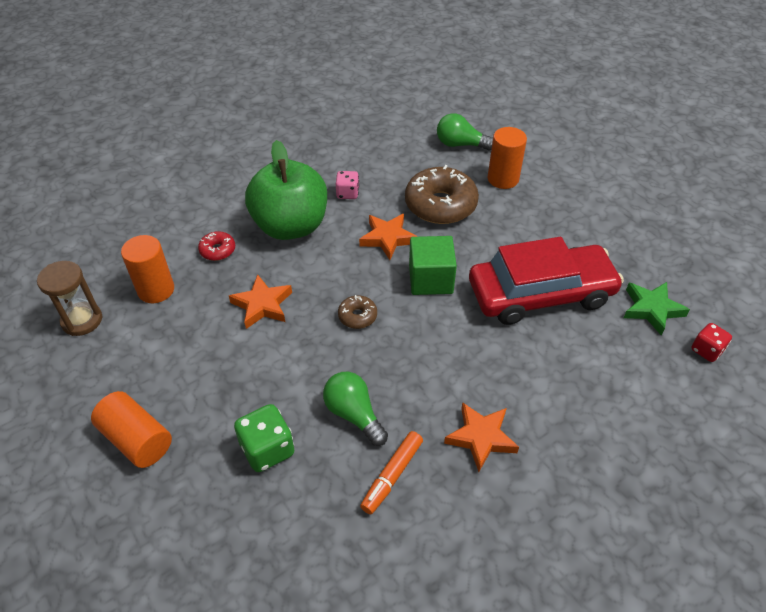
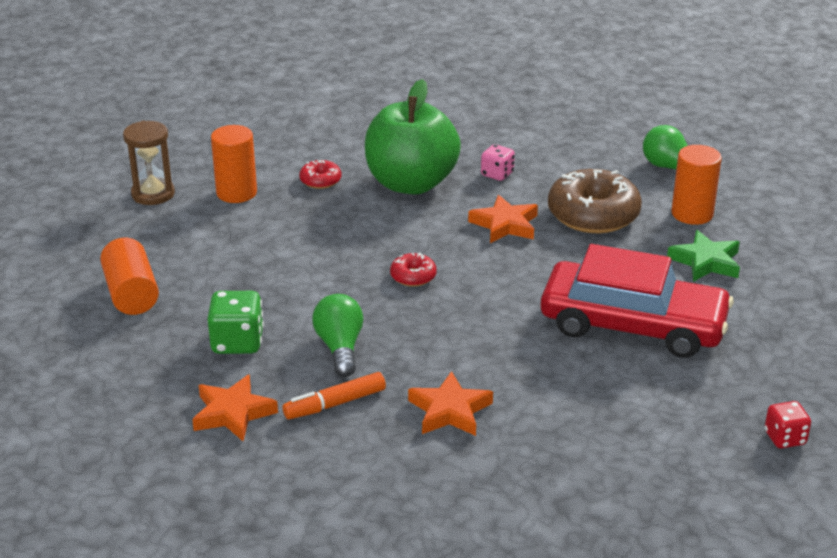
camera: 30 degrees right, 15 degrees down
(262, 305) = (326, 237): orange star -> orange star (233, 413)
(357, 316) = (413, 276): brown donut -> red donut
(430, 279) = (519, 273): green cube -> none
(651, 309) = (755, 382): green star -> green star (706, 262)

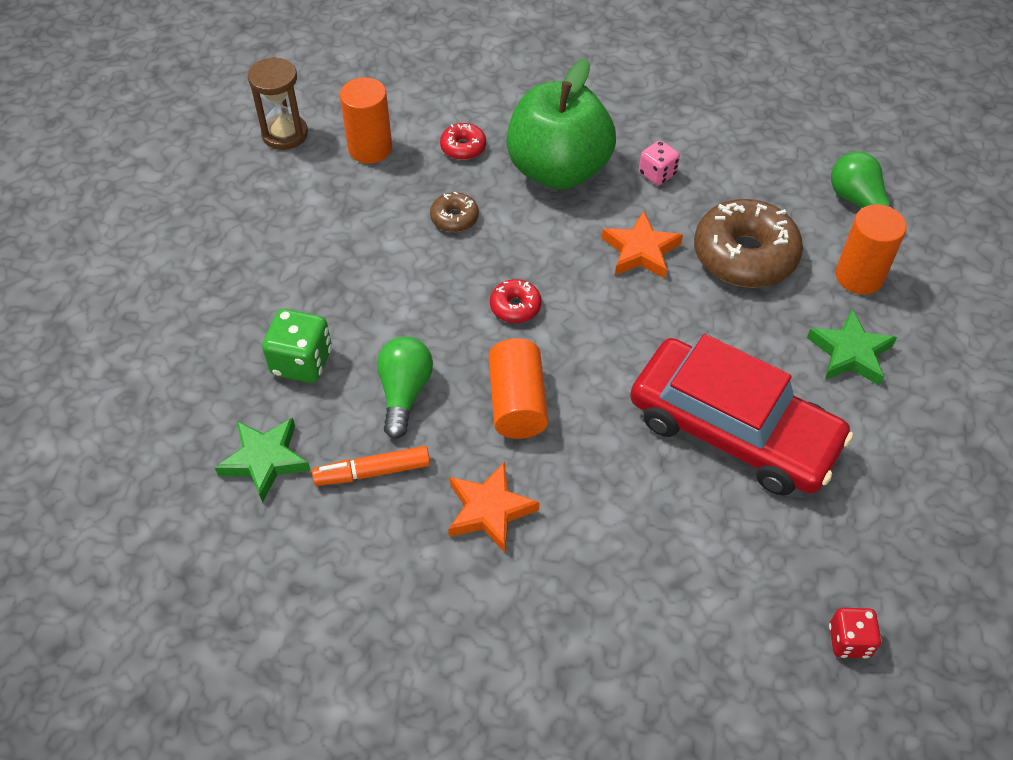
camera: 15 degrees right, 20 degrees up
(131, 294) = (218, 271): orange cylinder -> orange cylinder (517, 403)
(233, 413) = (265, 460): orange star -> green star
(333, 227) = (454, 218): none -> brown donut

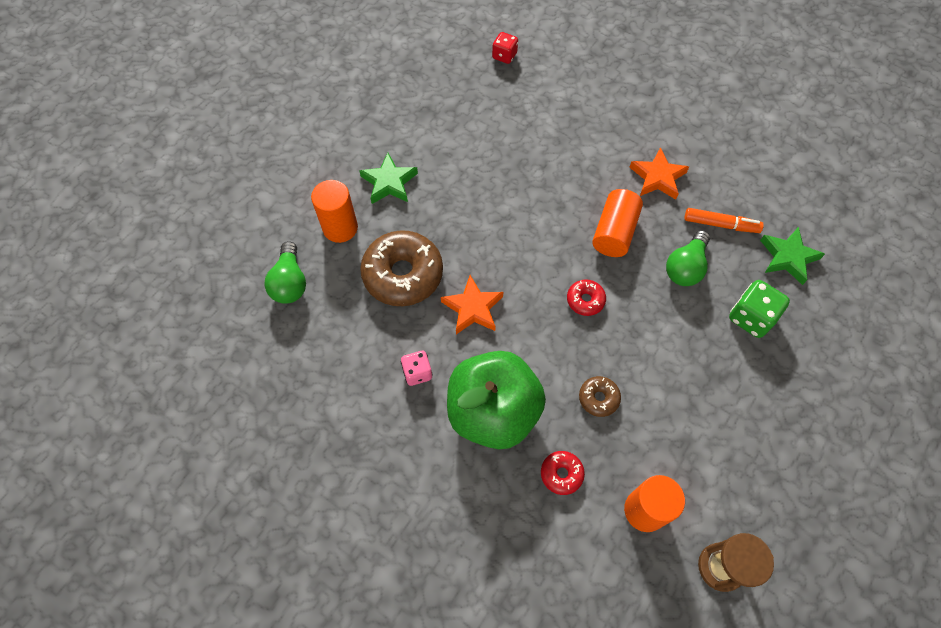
camera: 155 degrees left, 10 degrees up
(733, 430) = (492, 167): red car -> none

